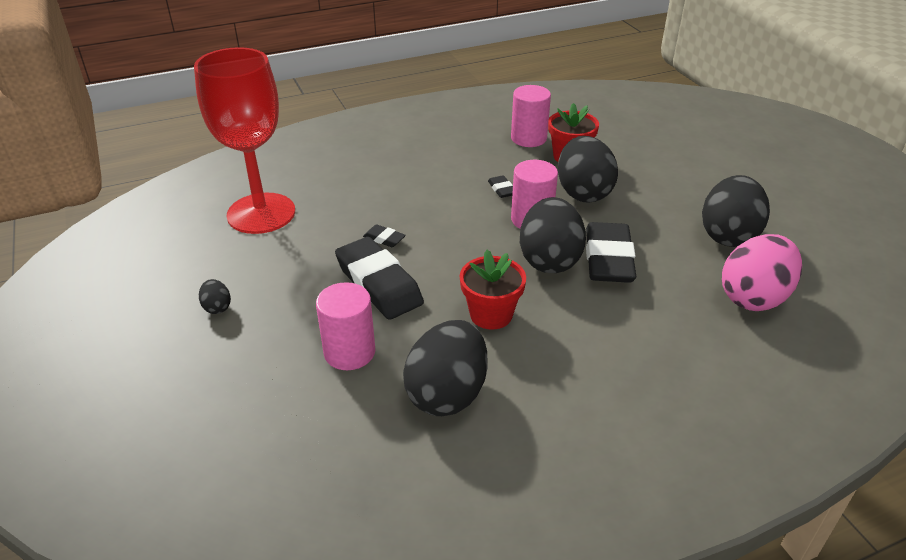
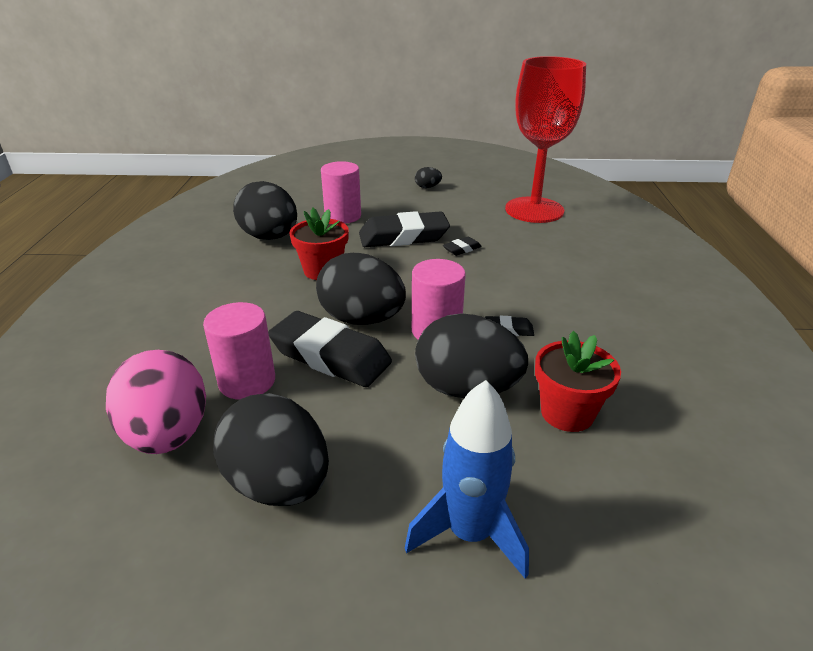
camera: 115 degrees right, 5 degrees down
(528, 138) = (636, 392): pink cylinder -> pink cylinder (247, 381)
(683, 170) = (470, 533): none -> blue rocket

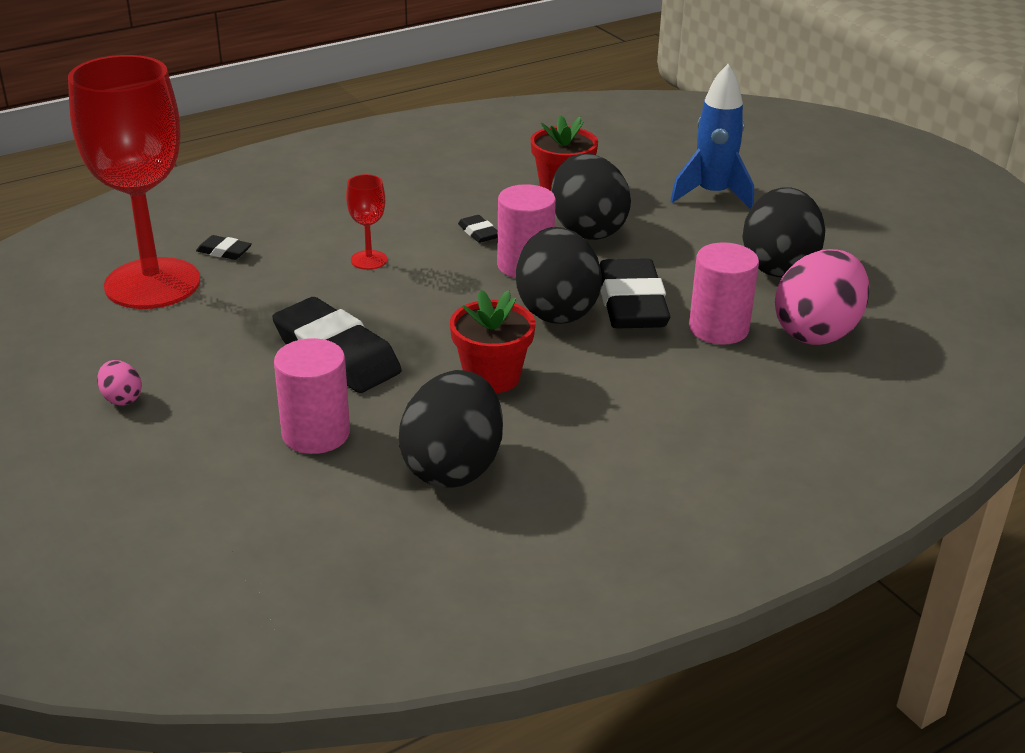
camera: 125 degrees left, 0 degrees up
(427, 187) = (122, 398): black egg -> pink egg
(462, 249) = (332, 302): black eraser -> black eraser (224, 252)
(505, 274) = (369, 260): none -> red goblet

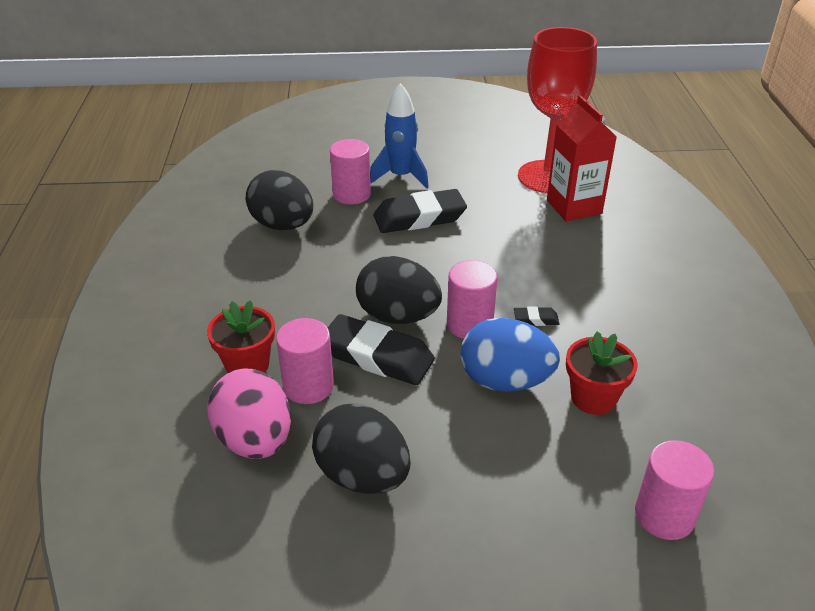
camera: 120 degrees right, 5 degrees up
(122, 398) = (433, 151): pink egg -> none
(224, 252) = (574, 207): black eraser -> red carton
(369, 260) = (526, 258): red goblet -> none
(492, 377) = (347, 263): red flower pot -> red flower pot (247, 365)
(587, 229) = (505, 381): black egg -> blue egg
(654, 146) = (664, 515): none -> pink cylinder
(712, 195) = (524, 504): blue rocket -> blue rocket (401, 177)

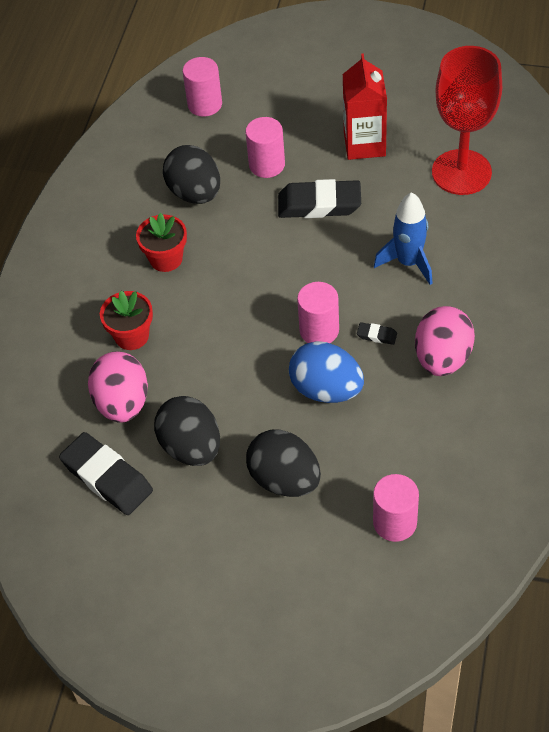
camera: 20 degrees right, 15 degrees up
(308, 386) = (173, 364): pink cylinder -> pink cylinder (205, 104)
(377, 356) = (234, 347): black eraser -> black eraser (107, 477)
(398, 316) = (263, 311): black egg -> black egg (285, 479)
(401, 177) = (320, 149): blue rocket -> blue rocket (408, 262)
(574, 207) = (469, 215): red carton -> red carton (364, 144)
(593, 398) = (389, 418): red flower pot -> red flower pot (166, 259)
(618, 329) = (442, 358): none -> pink egg

